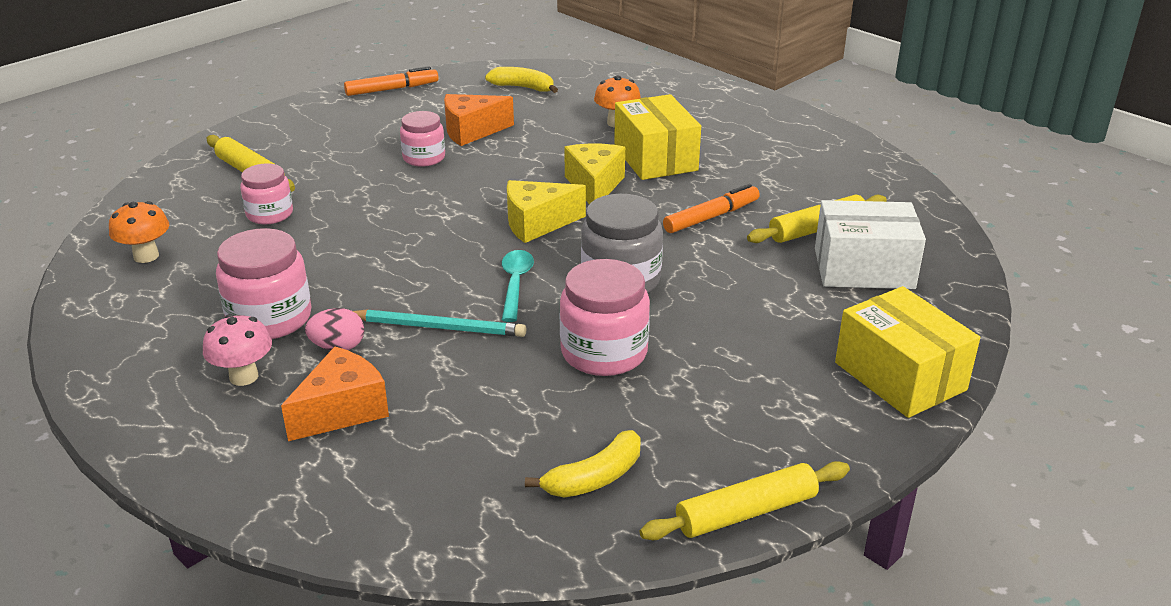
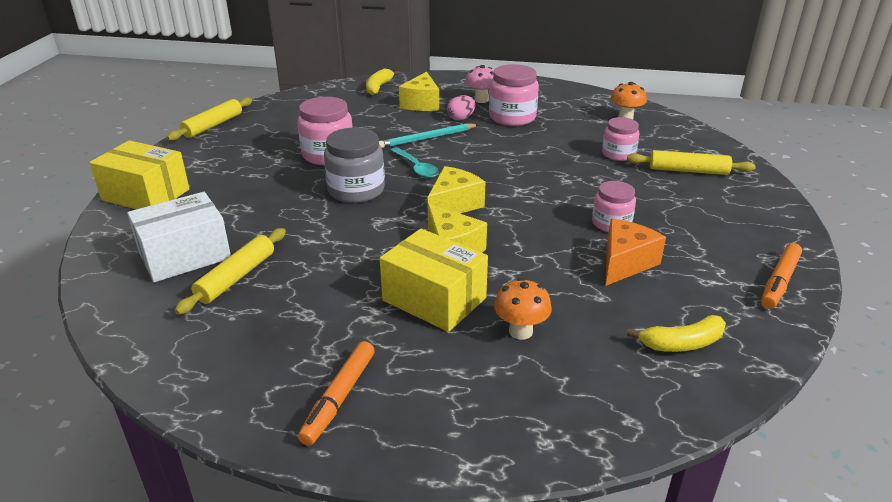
camera: 145 degrees right, 0 degrees up
(342, 410) = (421, 103): orange cheese -> yellow cheese
(594, 478) = (288, 116): yellow banana -> yellow banana (379, 87)
(711, 217) = (332, 256): orange marker -> orange marker (339, 398)

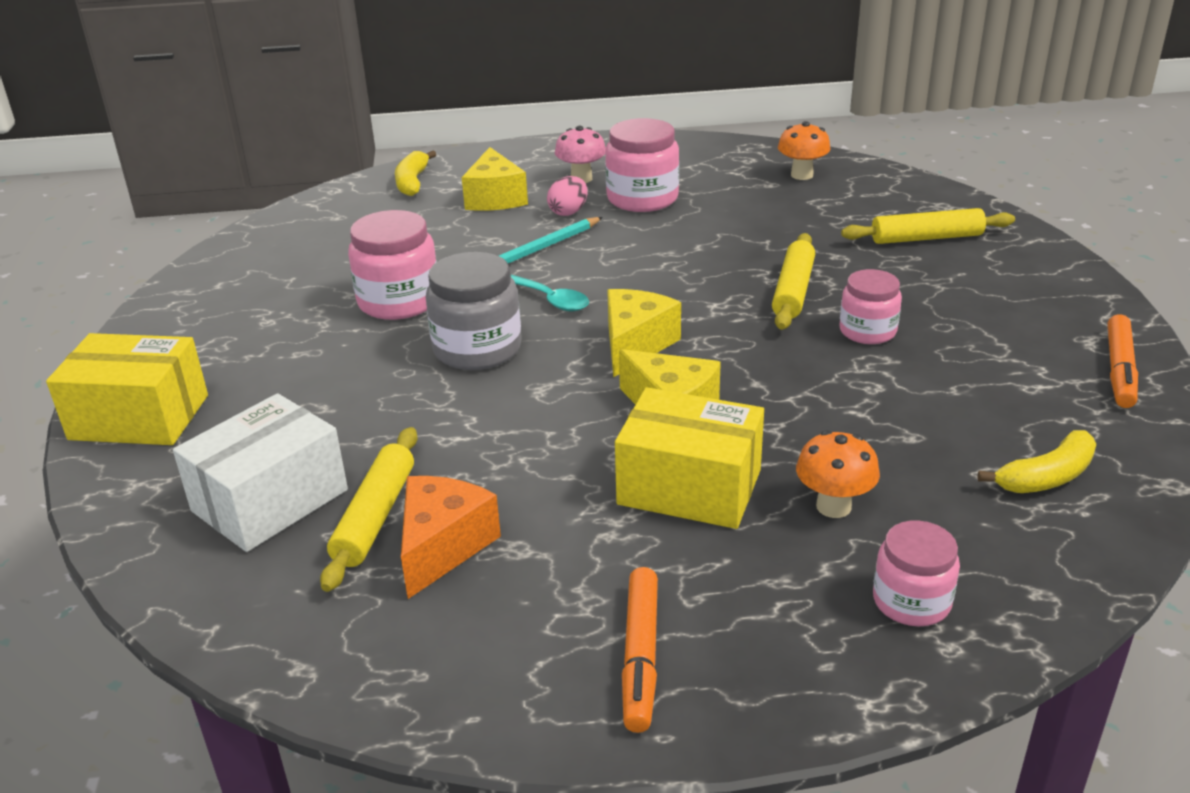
camera: 15 degrees left, 0 degrees up
(213, 125) = (179, 285): yellow rolling pin -> yellow rolling pin (793, 291)
(618, 154) = (821, 229): pink jar -> pink jar (911, 601)
(625, 263) = (916, 383): orange cheese -> orange cheese (443, 547)

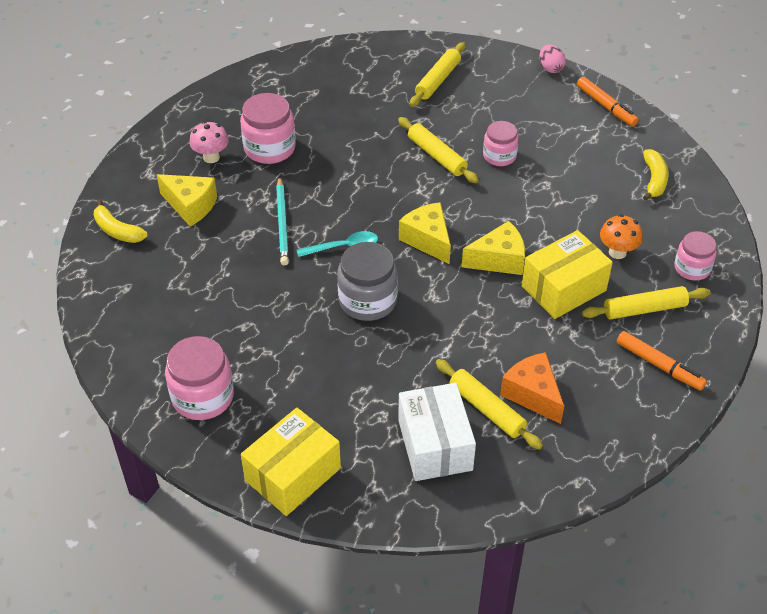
camera: 55 degrees left, 15 degrees up
(399, 301) = (277, 308): pink jar -> pink jar (203, 396)
(568, 212) = (249, 186): pink egg -> pink egg (550, 68)
(747, 586) = (644, 309): none -> yellow rolling pin
(802, 175) = (318, 75): orange mushroom -> none

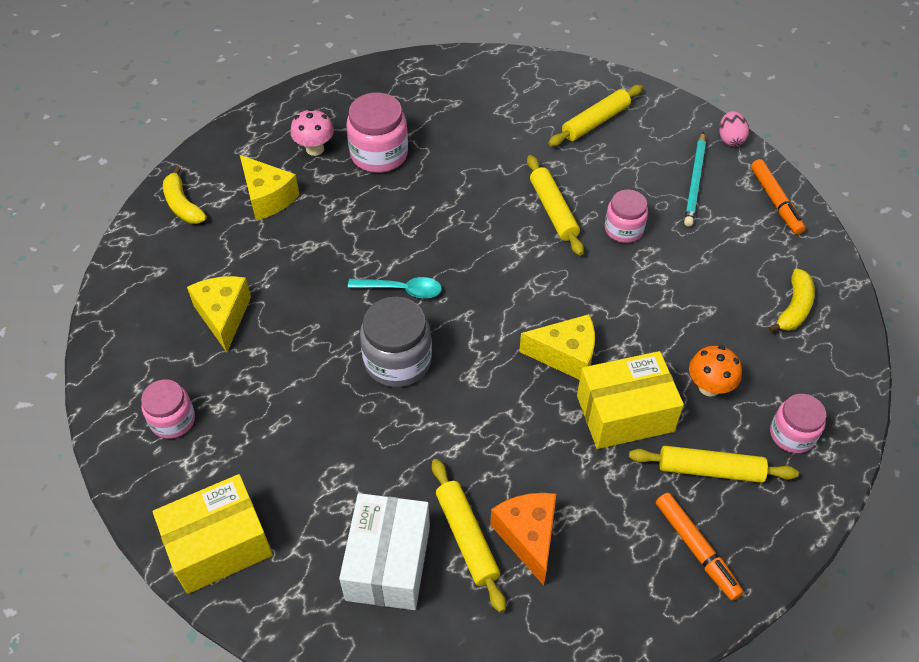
camera: 20 degrees right, 5 degrees up
(203, 396) = (173, 420): pink jar -> pink jar, size x0.64
(282, 223) = (351, 244): turquoise pencil -> turquoise pencil (695, 182)
(428, 240) = (497, 308): yellow cheese -> yellow cheese (223, 316)

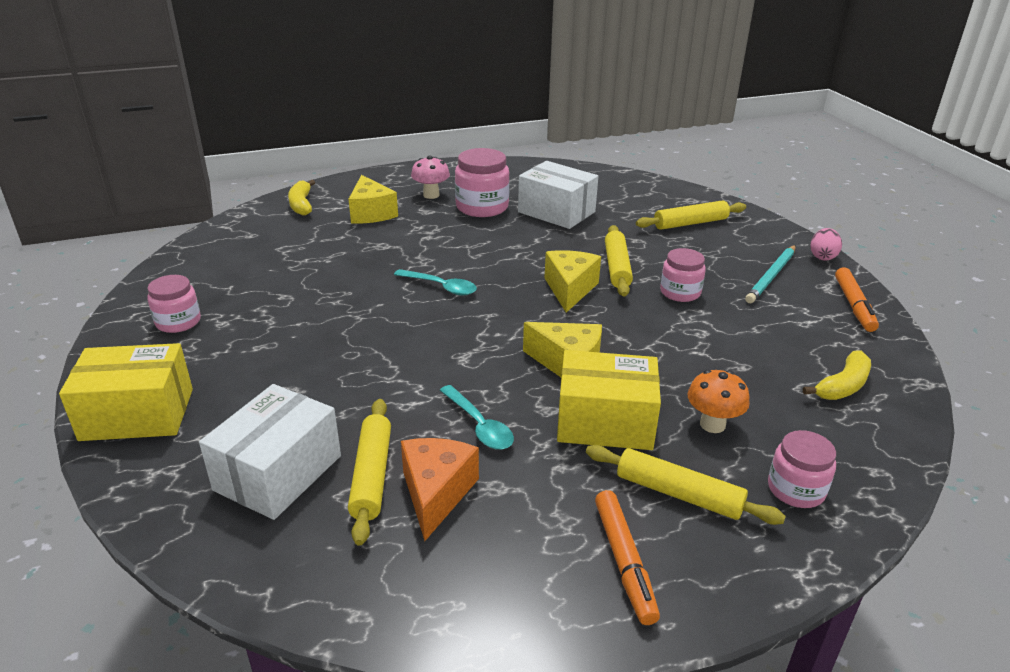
camera: 20 degrees right, 20 degrees down
(223, 316) = (277, 270): yellow cheese -> yellow cheese (570, 289)
(397, 361) = (402, 330): grey jar -> none
(458, 141) = (556, 212): none -> white box
(525, 453) = (479, 425): none -> turquoise spoon

